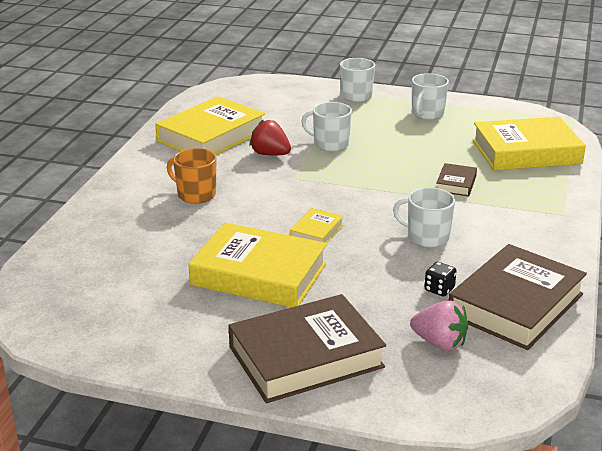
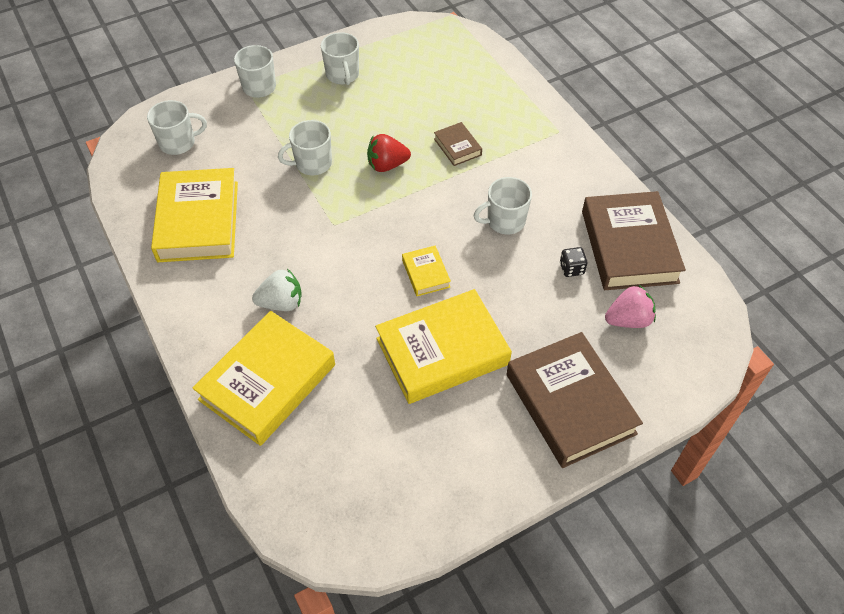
camera: 45 degrees left, 25 degrees up
(195, 195) = (281, 303): orange mug -> white strawberry
(260, 99) = (178, 143): none -> white mug
(270, 154) = (279, 209): red strawberry -> red strawberry (387, 165)
(306, 357) = (570, 403): brown book -> brown book turned 45 degrees counterclockwise
(526, 152) = (463, 76): yellow book -> yellow book (267, 382)

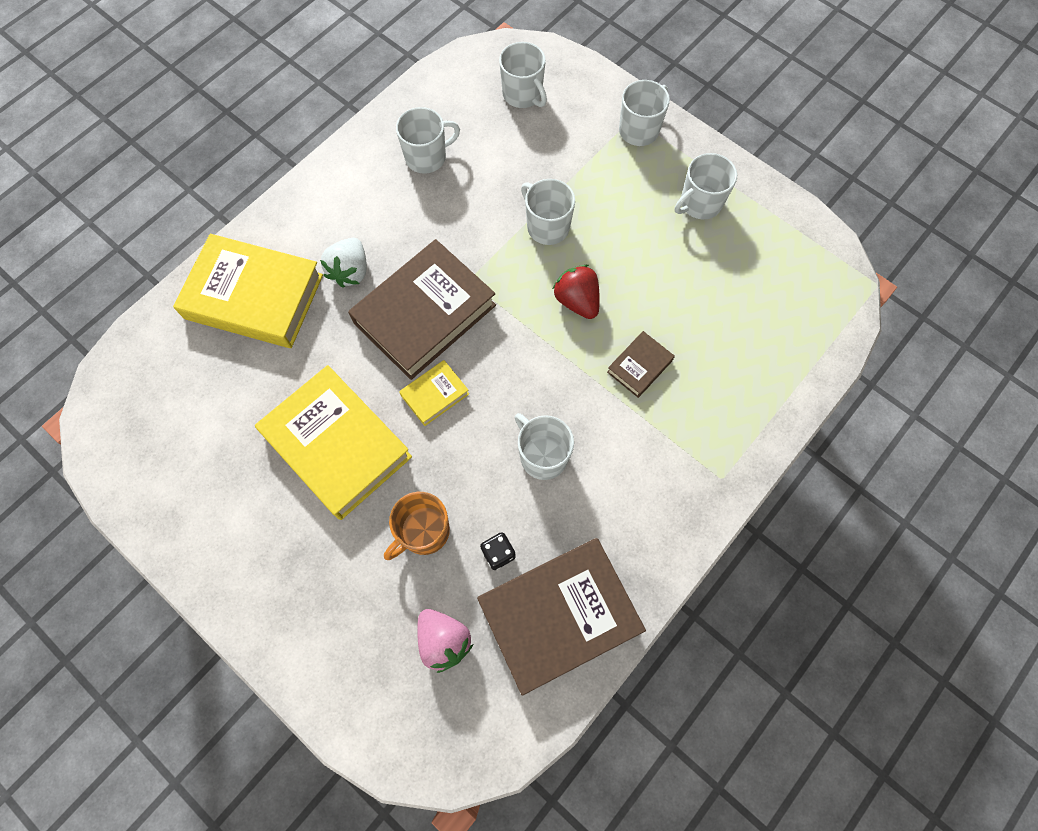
camera: 70 degrees right, 15 degrees up
(198, 221) = (427, 157): yellow book -> white mug
(281, 303) = (350, 271): white strawberry -> white strawberry turned 45 degrees clockwise
(538, 310) = (424, 531): none -> orange mug
(570, 403) = (308, 600): brown book -> brown book (425, 314)

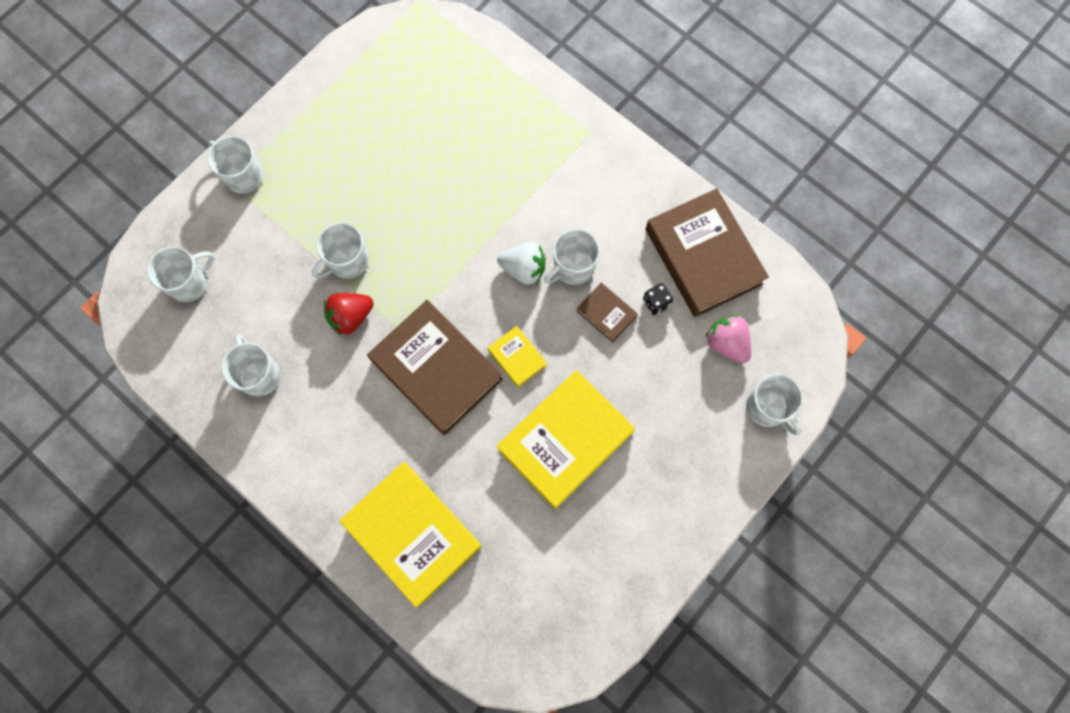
camera: 90 degrees left, 5 degrees up
(254, 296) = (413, 534): yellow book -> yellow book turned 60 degrees counterclockwise
(350, 271) = (388, 442): white strawberry -> white strawberry (524, 269)
(424, 531) = (640, 362): orange mug -> none
(444, 640) = (726, 343): pink strawberry -> pink strawberry turned 90 degrees counterclockwise
(577, 301) = (427, 236): red strawberry -> red strawberry (351, 317)
(639, 366) = (492, 188): brown book -> brown book (606, 314)
(699, 203) = (330, 128): white mug -> white mug (767, 408)

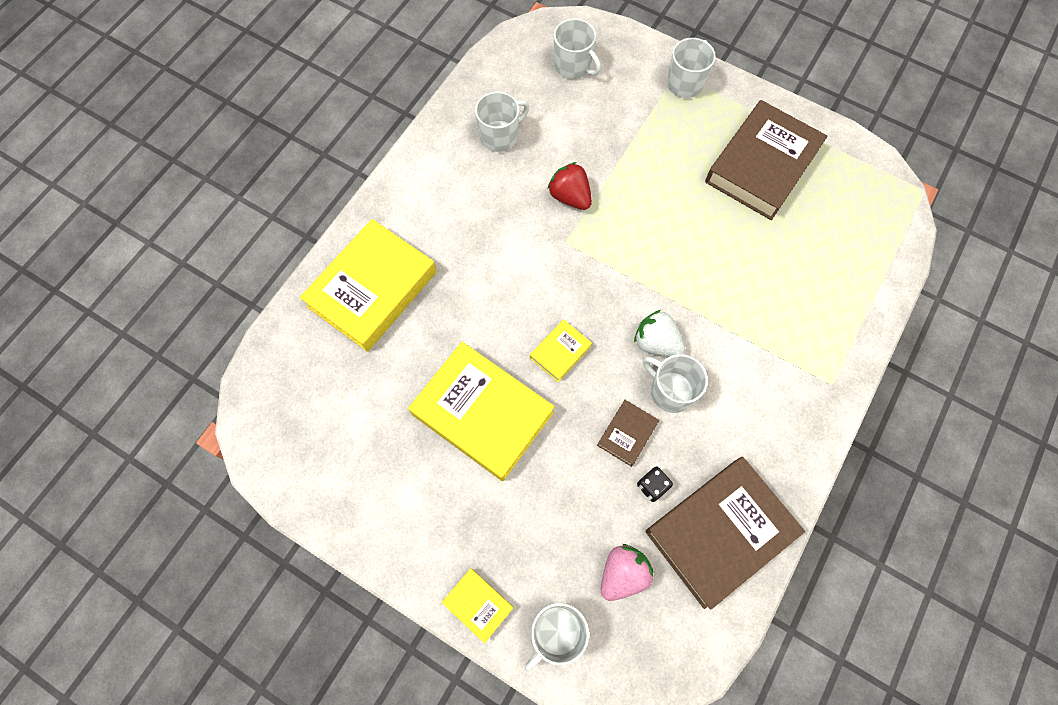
camera: 80 degrees right, 5 degrees down
(347, 261) = (624, 183): white mug -> none
(437, 370) = (533, 280): brown book -> brown book (762, 165)
(524, 269) = (656, 342): white strawberry -> white strawberry turned 120 degrees clockwise
(737, 471) = (478, 604): none -> yellow book

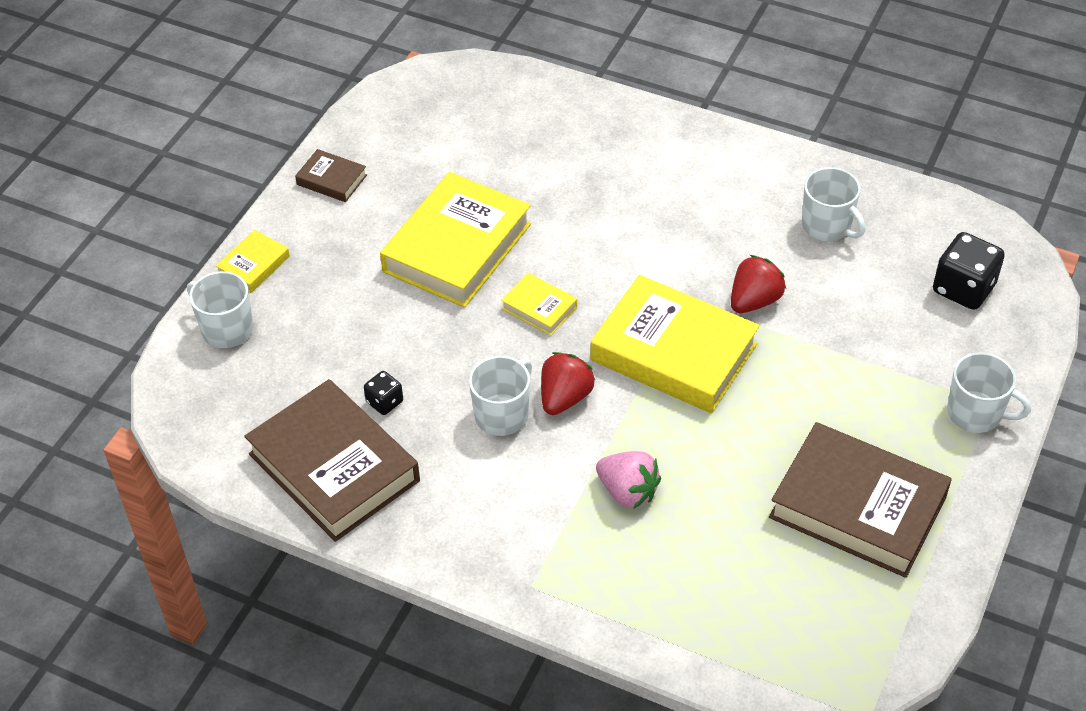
camera: 85 degrees right, 20 degrees down
(372, 289) = (593, 141): yellow book -> yellow book (674, 352)
(573, 66) = (963, 288): white mug -> black dice
(623, 573) = (286, 380): pink strawberry -> pink strawberry (627, 492)
(627, 434) = (445, 376): brown book -> brown book (332, 180)
(656, 342) = (565, 398): white strawberry -> red strawberry

